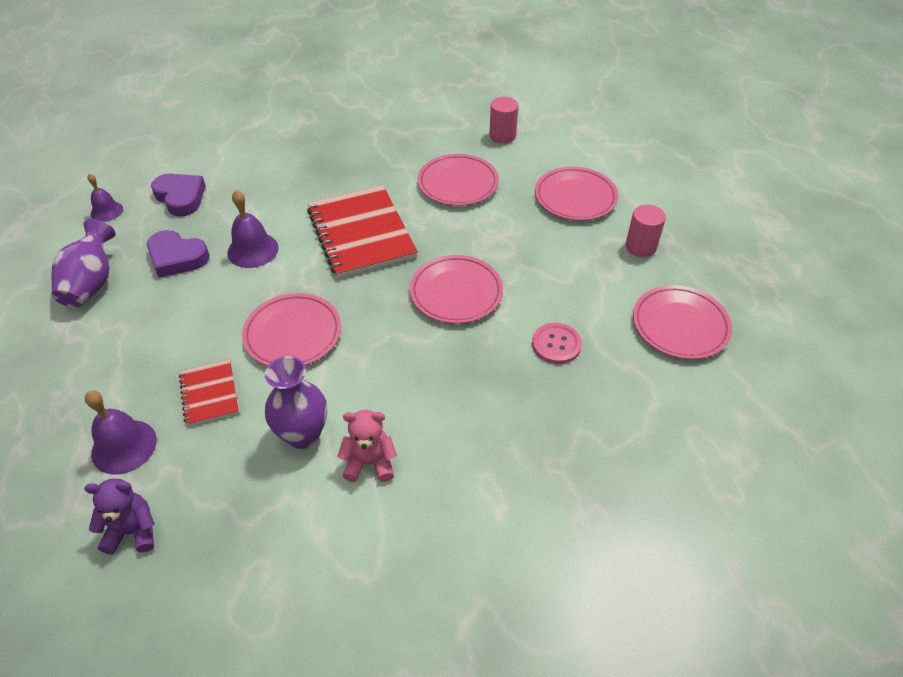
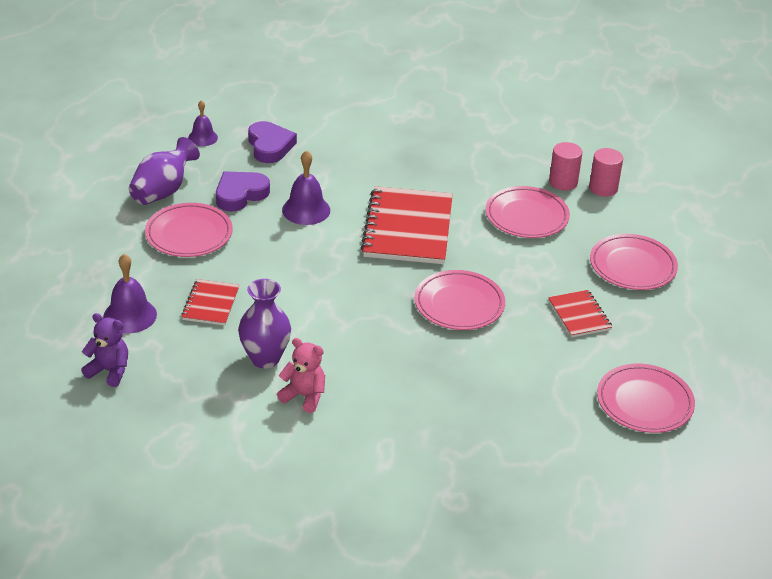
camera: 25 degrees right, 10 degrees down
(177, 257) = (240, 194): purple heart -> purple heart turned 90 degrees clockwise
(293, 334) = (300, 286): pink plate -> pink plate (189, 234)
(556, 344) = (518, 375): pink button -> none
(566, 261) = (579, 315): none -> red notebook
(640, 247) = (662, 329): pink cylinder -> pink cylinder (563, 182)

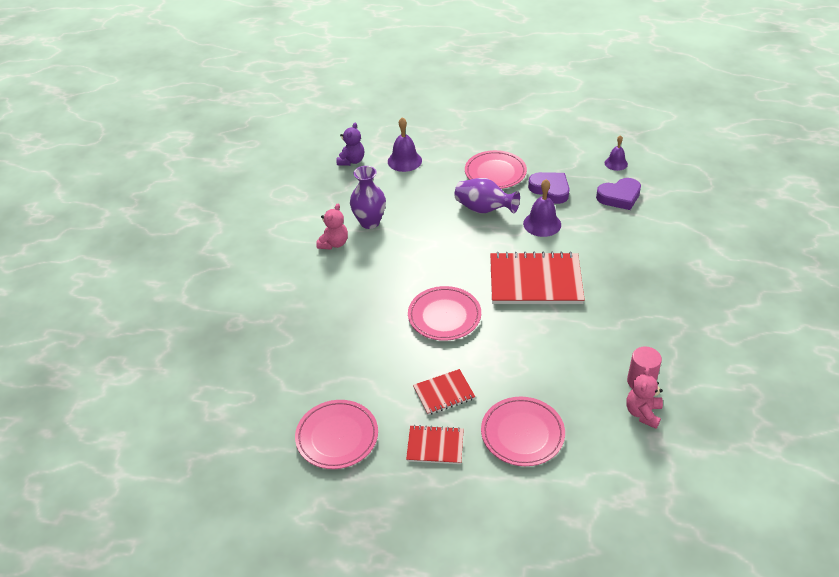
camera: 90 degrees right, 5 degrees up
(163, 191) = (541, 155): purple vase -> purple vase (484, 209)
(211, 304) = (422, 192): red notebook -> red notebook (435, 446)
(526, 216) = (576, 355): pink plate -> none
(603, 188) = (643, 413): pink cylinder -> pink teddy bear

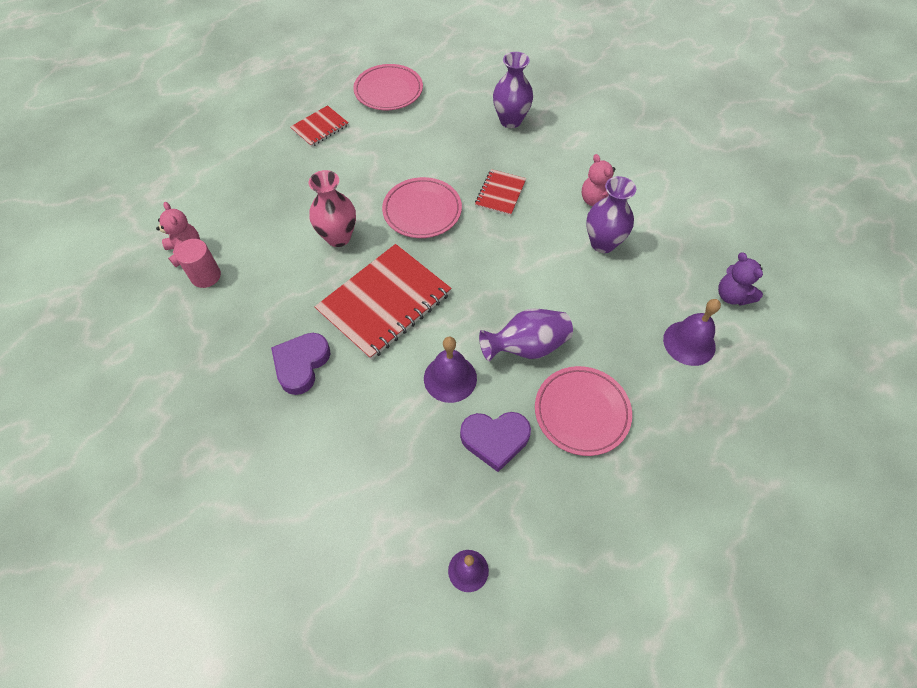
camera: 130 degrees right, 15 degrees up
(294, 332) = (510, 121): none -> purple vase
(444, 393) = (352, 159): red notebook -> red notebook (500, 194)
(521, 340) = (338, 237): none -> pink vase
(522, 434) = (267, 174): pink plate -> none
(619, 197) = (407, 501): purple heart -> purple heart (301, 364)

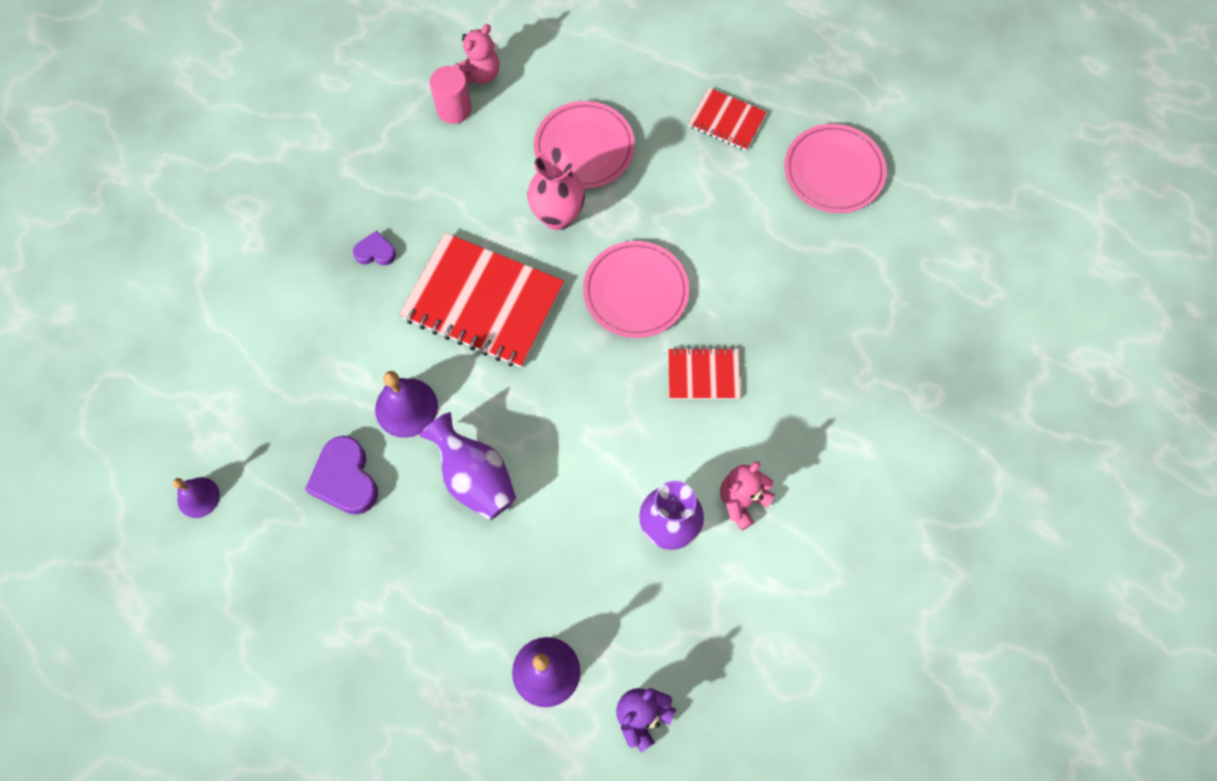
camera: 70 degrees right, 10 degrees up
(301, 364) = (375, 252): purple heart -> purple heart, size x0.56
(510, 121) = (848, 345): purple vase -> none
(581, 412) = (407, 563): pink plate -> pink plate (584, 148)

